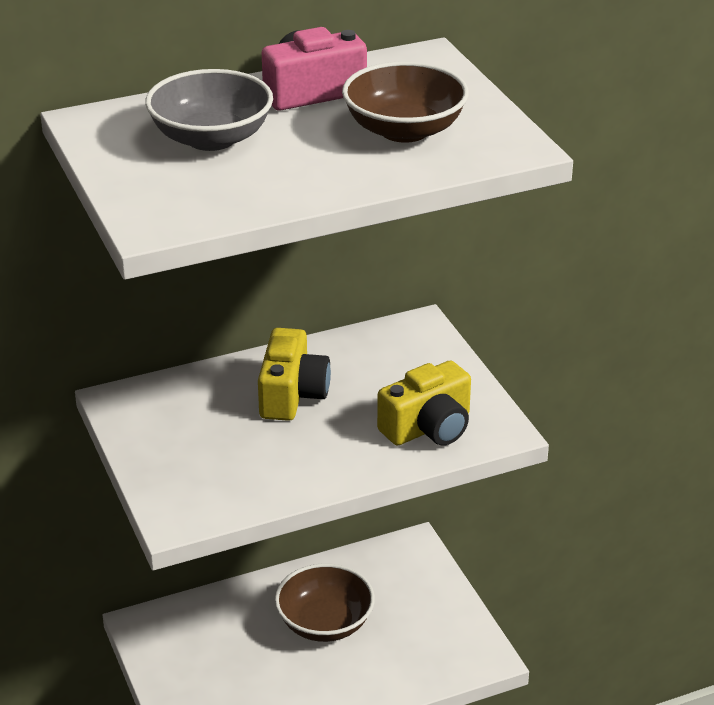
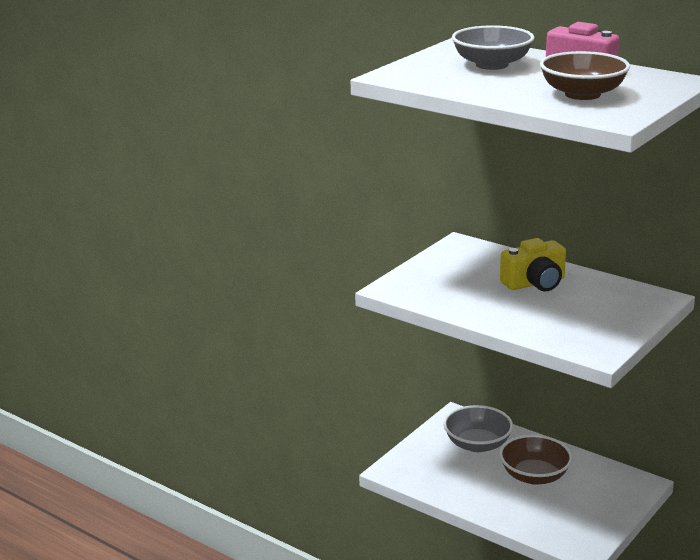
camera: 60 degrees right, 10 degrees down
(218, 638) = (477, 444): none -> grey bowl
(428, 427) = (567, 330): yellow camera -> none

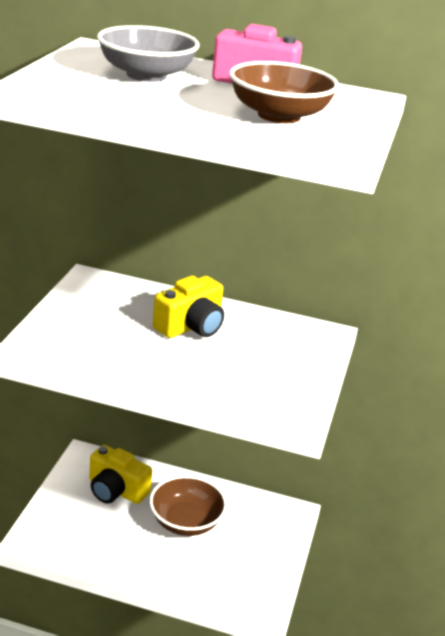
camera: 25 degrees left, 5 degrees up
(477, 444) = (116, 490): grey bowl -> yellow camera

